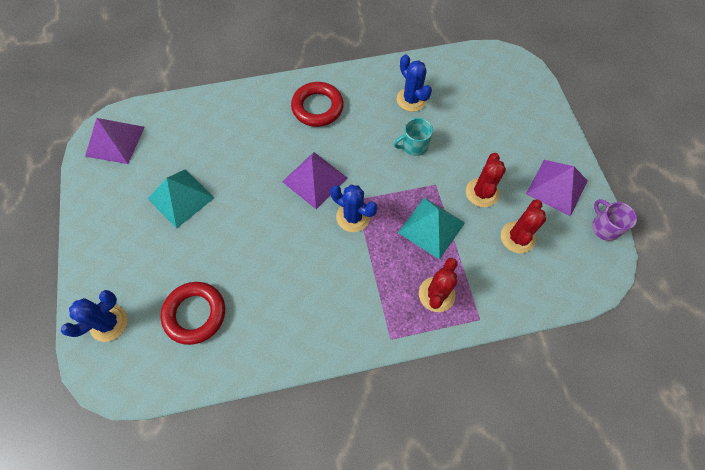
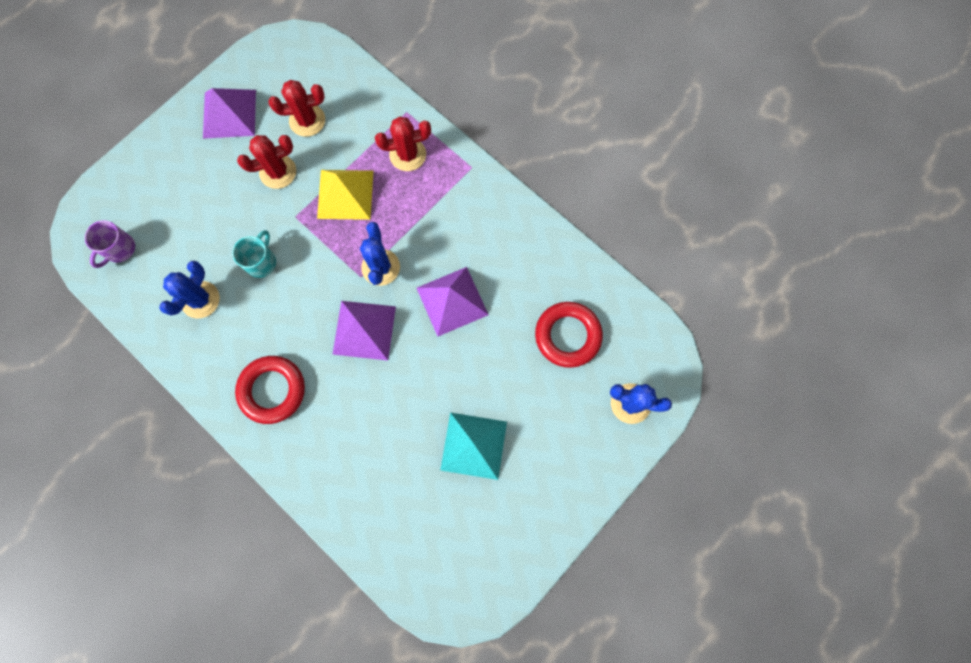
camera: 125 degrees left, 10 degrees up
(115, 141) = (460, 580): purple pyramid -> purple pyramid (452, 301)
(414, 146) = (261, 262): turquoise mug -> turquoise mug turned 105 degrees counterclockwise
(431, 227) = (345, 194): turquoise pyramid -> yellow pyramid
(604, 227) = (250, 59): purple mug -> purple mug (119, 249)

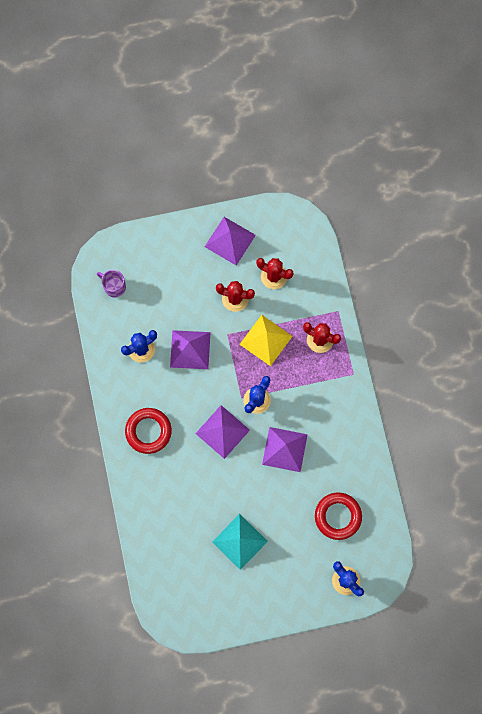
camera: 35 degrees right, 0 degrees up
(119, 249) = (114, 286): purple mug -> purple mug turned 60 degrees clockwise
(261, 262) = (190, 349): turquoise mug -> purple pyramid

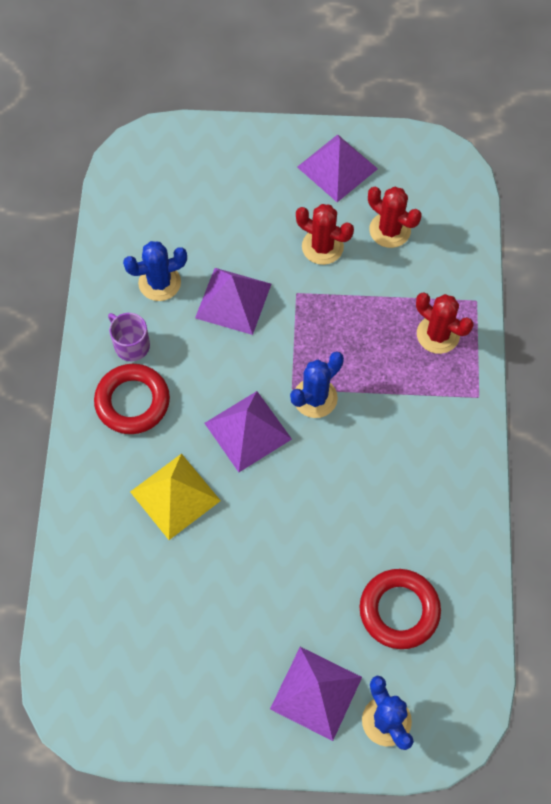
camera: 15 degrees right, 10 degrees down
(114, 286) = (147, 189): purple mug -> purple mug (131, 345)
(239, 541) = (226, 608): turquoise pyramid -> none
(266, 340) = (353, 315): yellow pyramid -> yellow pyramid (175, 496)
(285, 449) = (339, 482): purple pyramid -> purple pyramid (316, 693)

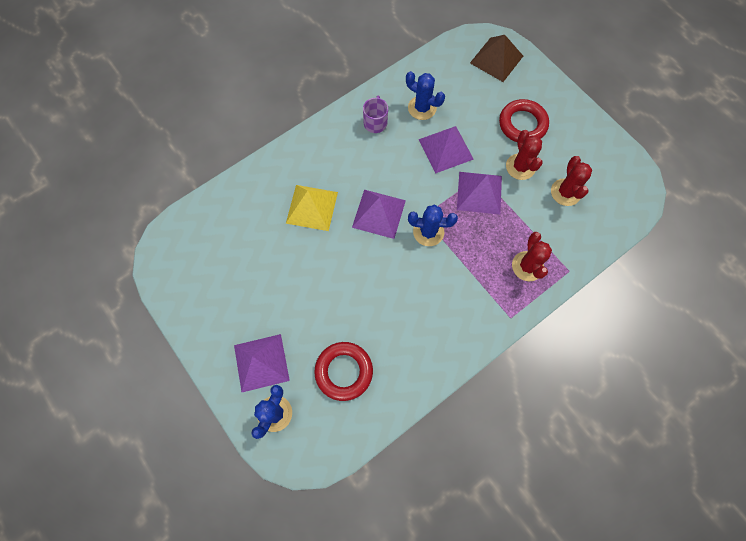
camera: 50 degrees right, 5 degrees up
(132, 402) = (345, 147): red ring -> red ring (522, 124)
(172, 160) = (496, 59): none -> brown pyramid
(337, 167) = (575, 137): purple pyramid -> purple pyramid (479, 192)

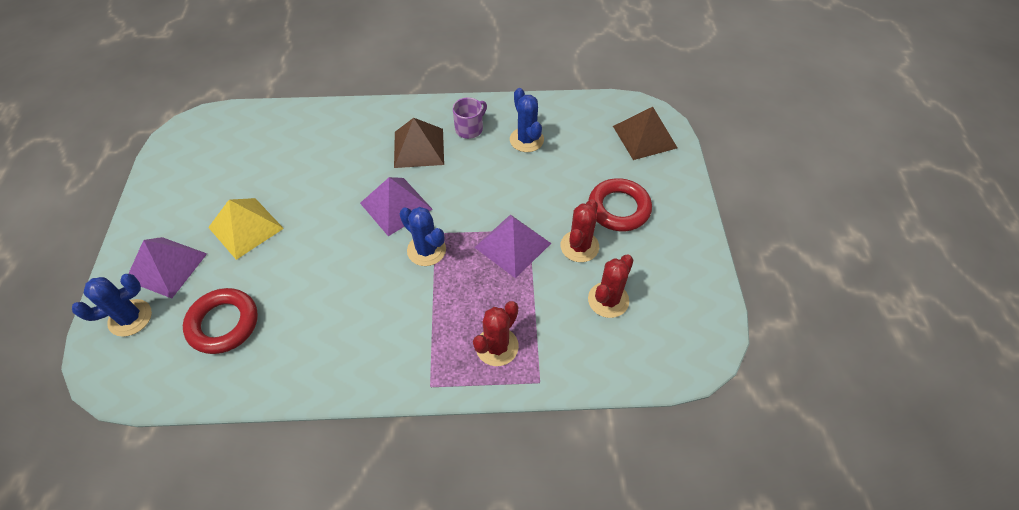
camera: 35 degrees right, 15 degrees down
(312, 207) = (342, 166): yellow pyramid -> yellow pyramid (245, 228)
(353, 159) = (418, 148): none -> brown pyramid
(445, 149) = (515, 187): purple pyramid -> none

